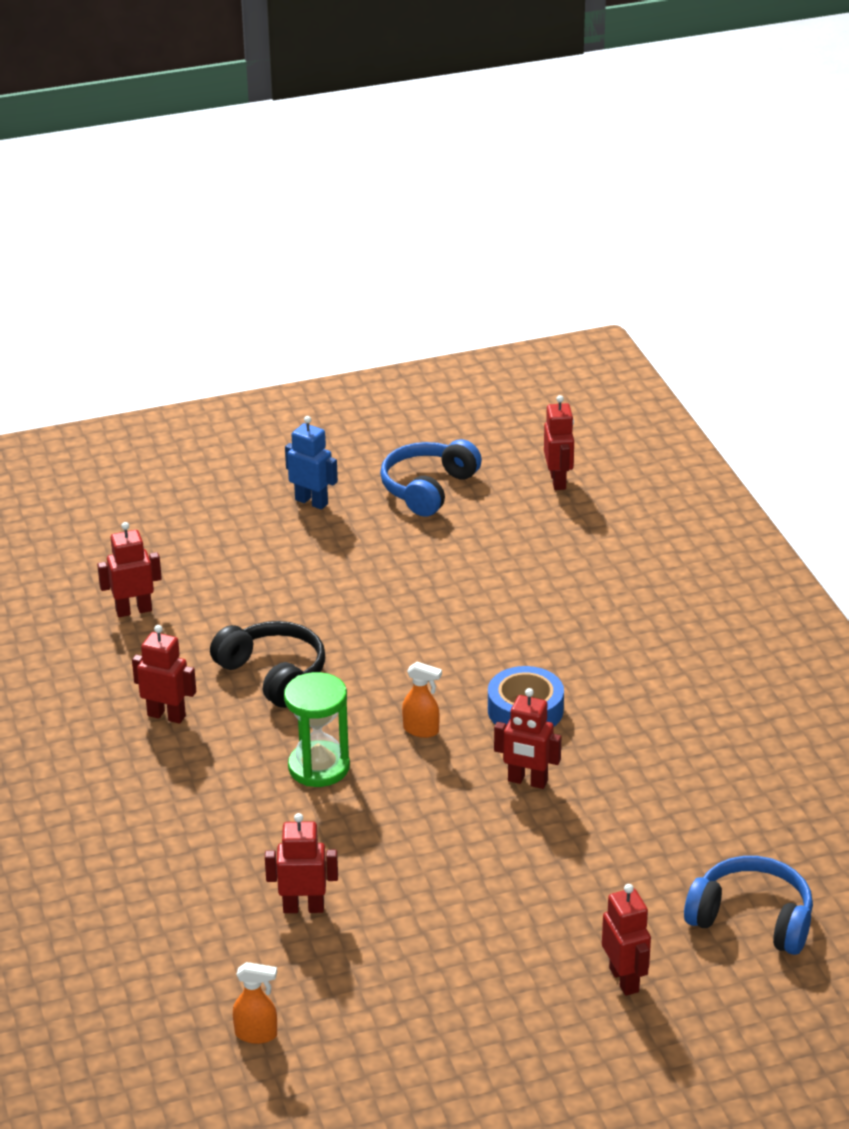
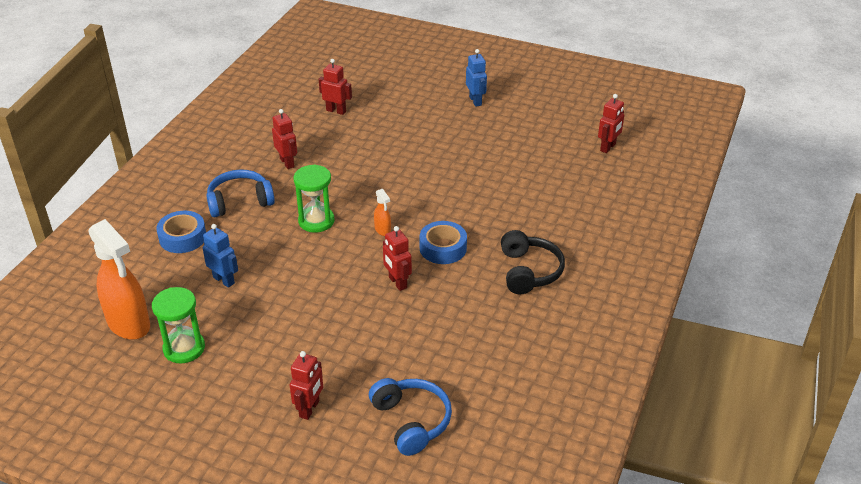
camera: 40 degrees right, 5 degrees up
(164, 891) = (182, 237): none -> blue tape
(256, 1034) = (129, 324): orange spray bottle -> orange spray bottle, size x2.32
(273, 674) = (354, 169): black headphones -> black headphones (529, 271)
(303, 907) = (224, 280): red robot -> blue robot
(374, 1015) = (184, 348): none -> green hourglass
(428, 488) = (538, 120): blue headphones -> blue headphones (239, 201)

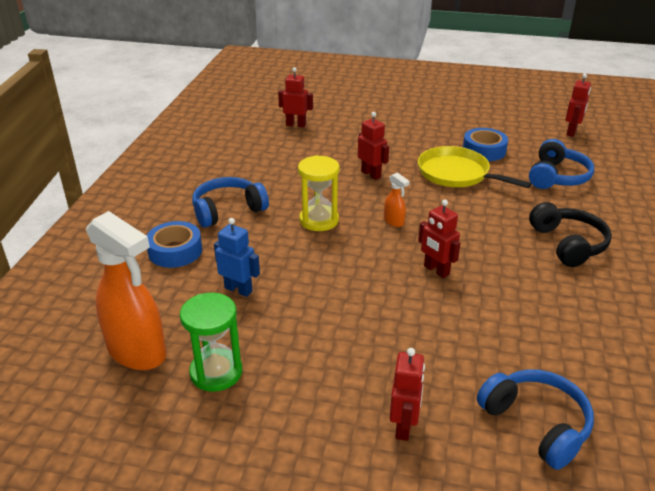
camera: 10 degrees left, 5 degrees down
(287, 163) = (265, 171): red robot -> red robot (371, 174)
(316, 221) = (319, 220): green hourglass -> yellow hourglass
(443, 248) = (466, 232): blue tape -> blue tape (484, 150)
(465, 185) = (456, 174): none -> yellow pan
(475, 101) = (426, 107): blue robot -> none
(561, 199) = (557, 177): none -> blue headphones

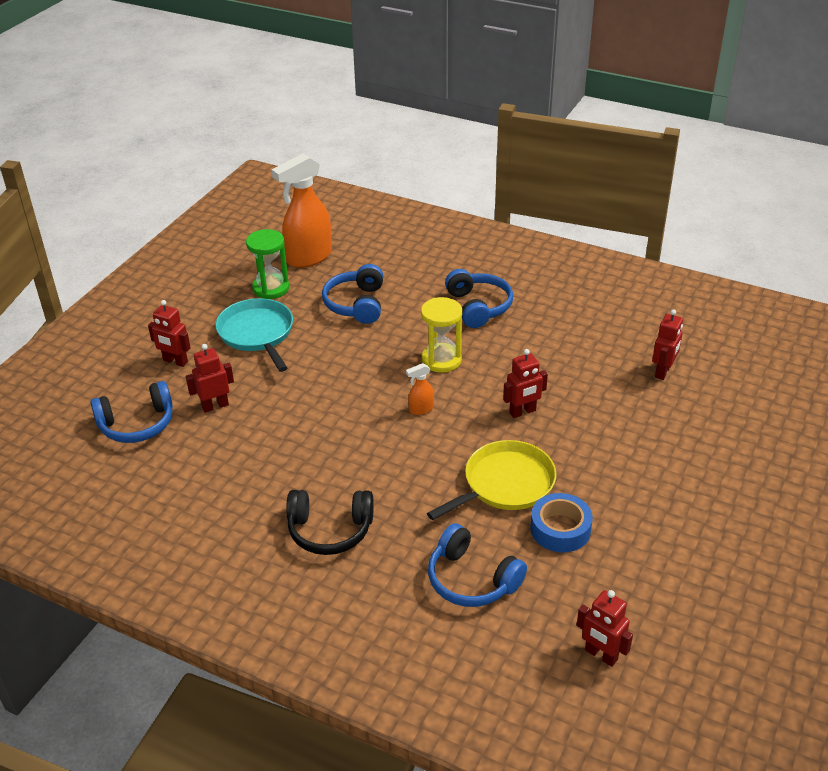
camera: 105 degrees right, 5 degrees up
(175, 251) = (423, 276): blue tape -> none
(238, 289) = (356, 304): blue robot -> blue headphones
(318, 360) = (257, 333): none -> turquoise pan
(436, 270) = (331, 419): red robot -> red robot (215, 406)

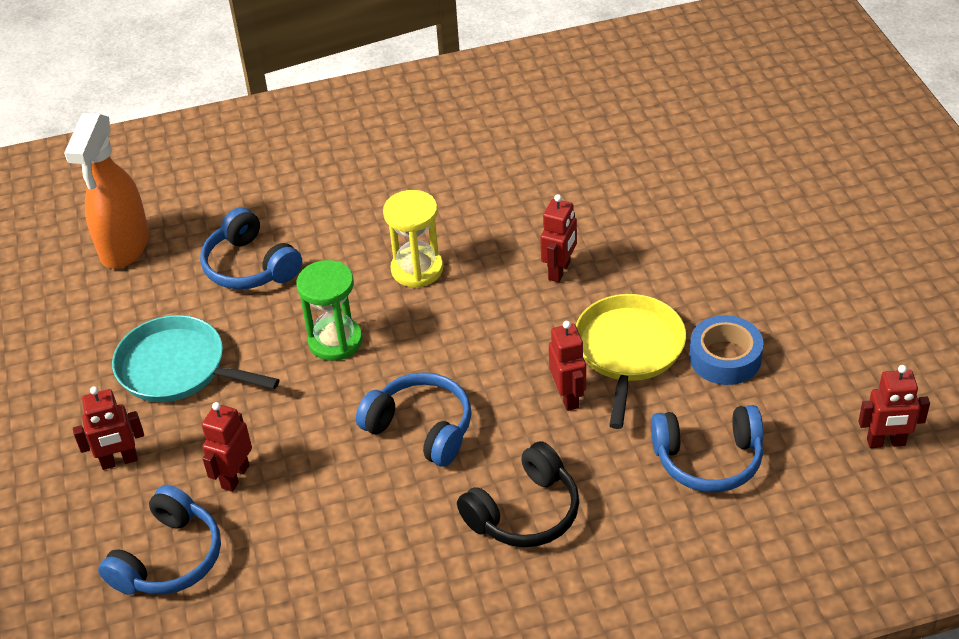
camera: 40 degrees left, 5 degrees up
(271, 288) = (125, 308): green hourglass -> green hourglass (335, 341)
(421, 409) = (460, 333): orange spray bottle -> none
(478, 307) = (385, 191): blue headphones -> blue headphones (421, 428)
(663, 372) = (636, 151): red robot -> red robot (568, 397)

